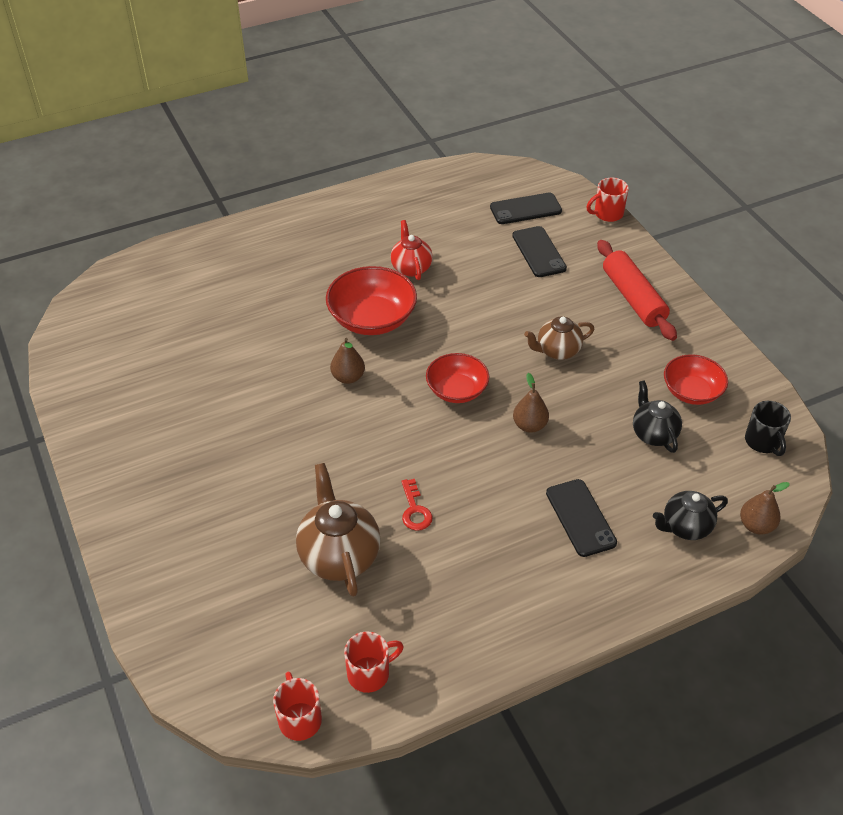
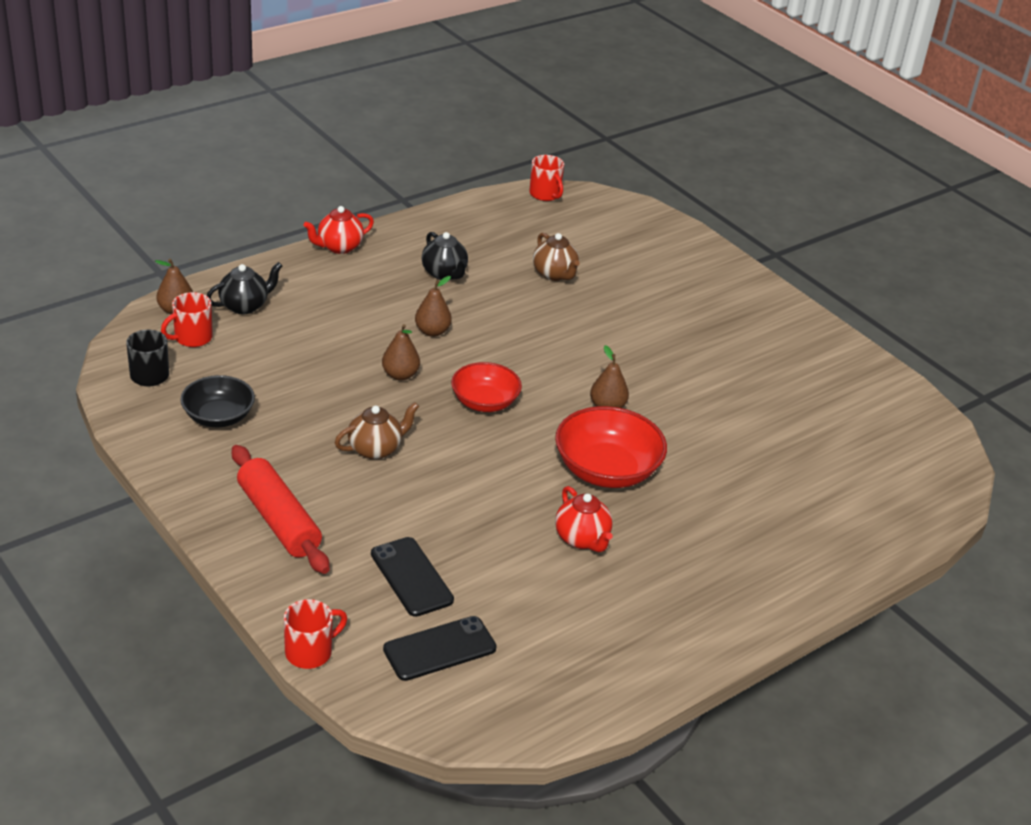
camera: 165 degrees right, 10 degrees down
(339, 555) = (555, 274): brown teapot -> brown teapot, size x0.64
(370, 673) = (503, 215): red mug -> red mug (192, 338)
(415, 510) = (499, 305): red key -> none
(491, 478) = (432, 331): none -> brown pear
(580, 518) = (344, 307): black phone -> none
(585, 621) = (339, 247): none -> red teapot
(653, 434) = (267, 375): black teapot -> black teapot (444, 274)
(692, 391) = (218, 417): red bowl -> black bowl

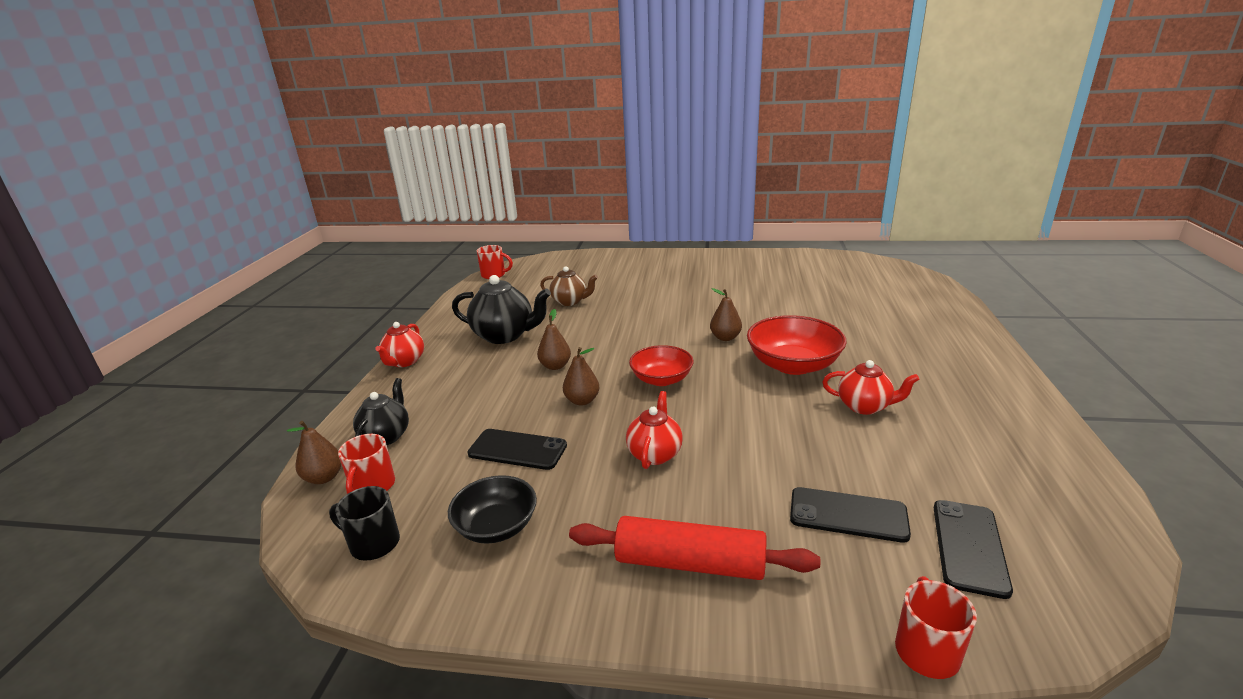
camera: 40 degrees left, 10 degrees down
(302, 378) = (517, 450): none -> black phone
(376, 449) = (655, 454): brown teapot -> red teapot
(444, 274) = (505, 335): black teapot -> black teapot, size x1.57

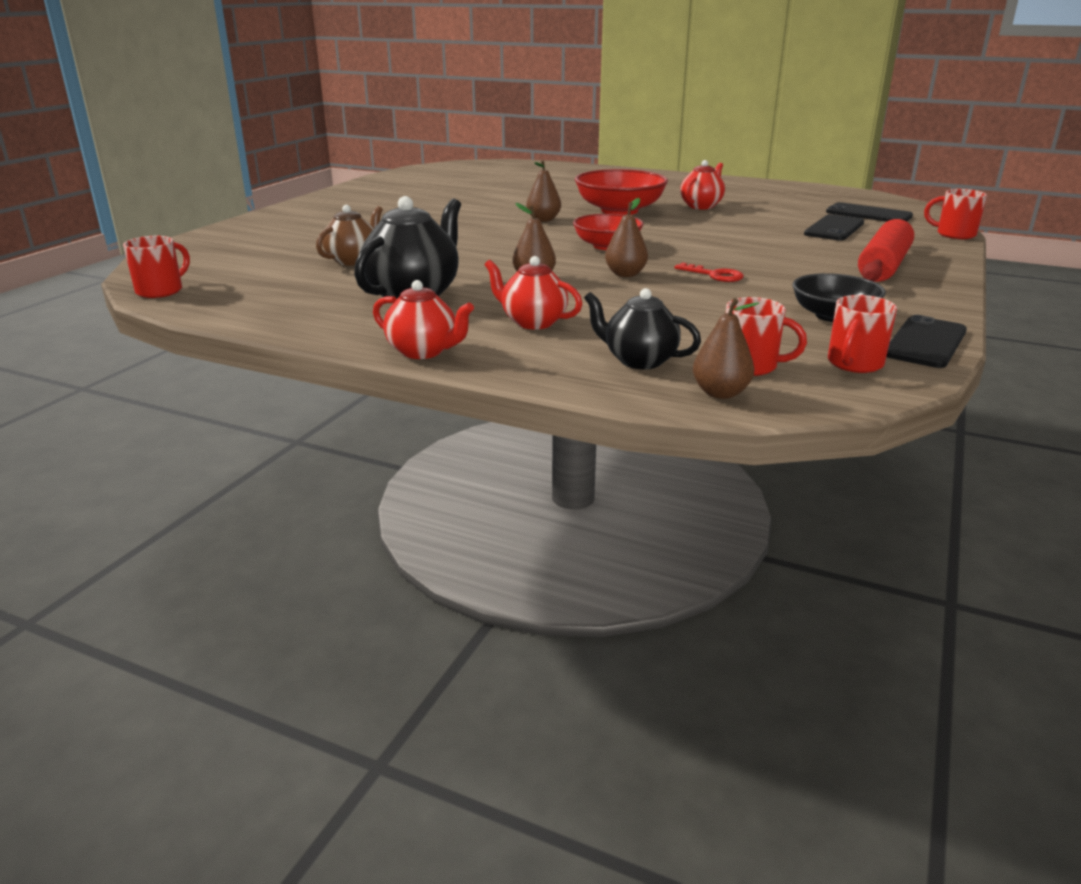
camera: 75 degrees left, 0 degrees up
(373, 543) = (854, 364): black mug -> red mug
(517, 450) = (706, 303): black phone -> black phone (925, 343)
(599, 445) = (714, 275): none -> red key
(655, 454) = (738, 261): red teapot -> red teapot (532, 322)

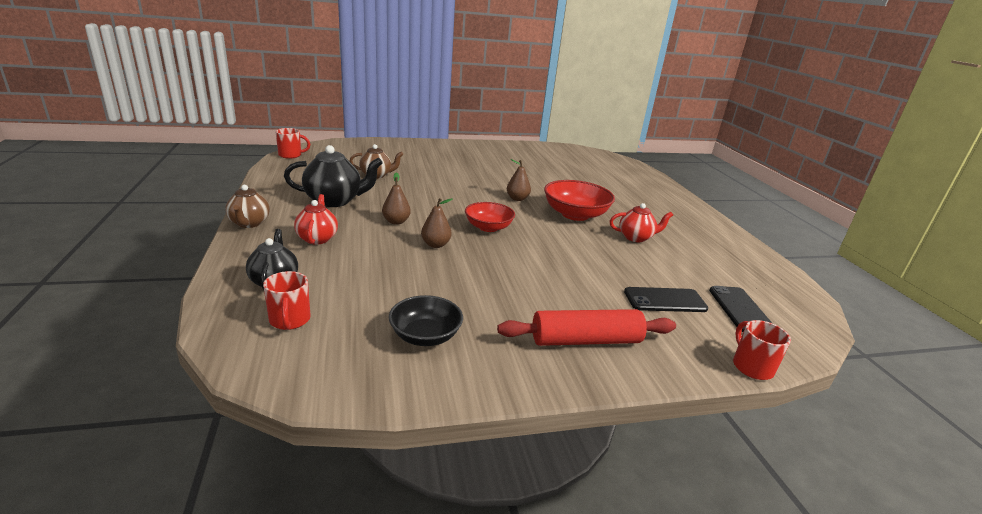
camera: 50 degrees right, 0 degrees up
(424, 351) = (249, 223): red teapot -> brown teapot
(714, 275) = (470, 273): red key -> none
(720, 393) = (233, 318): brown pear -> none
(854, 364) = (322, 361): red mug -> none
(925, 343) = (398, 389): black phone -> none

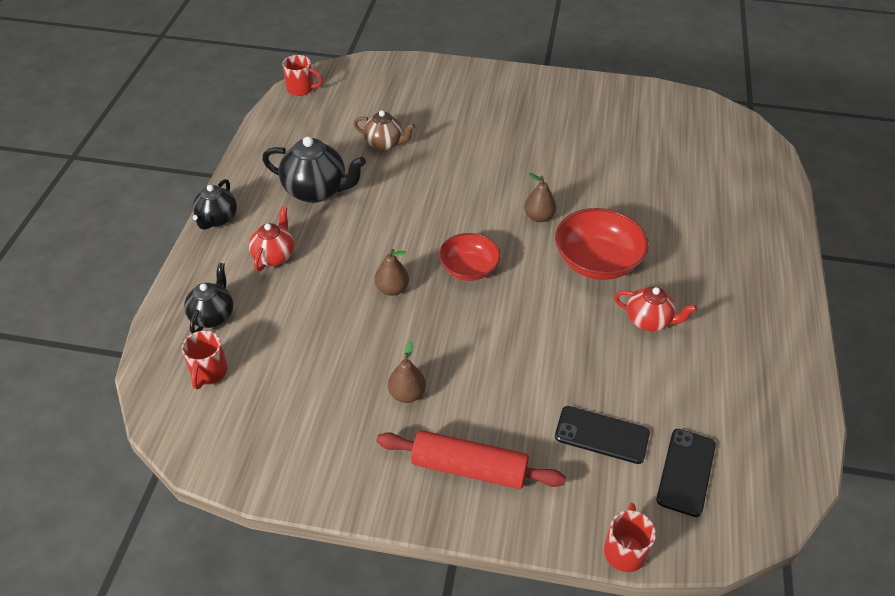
camera: 25 degrees right, 20 degrees up
(249, 223) = (217, 219): brown teapot -> black teapot
(396, 222) = (367, 240): brown pear -> brown pear (407, 394)
(425, 336) = (317, 421): black bowl -> none

